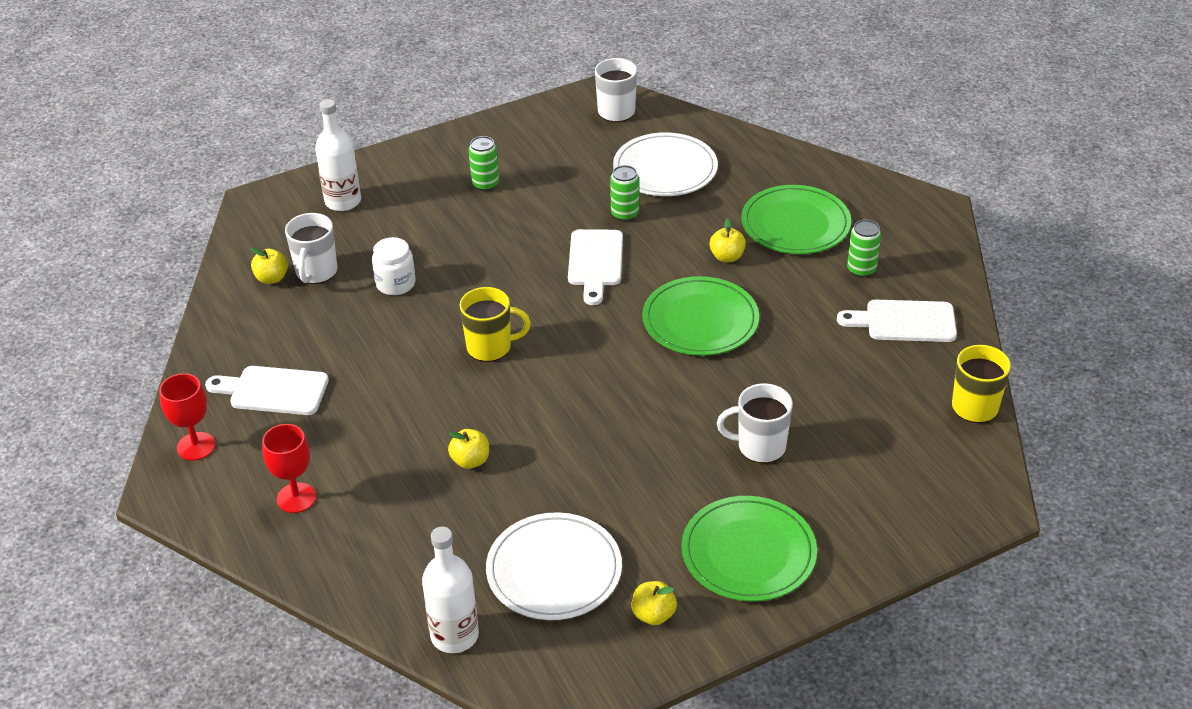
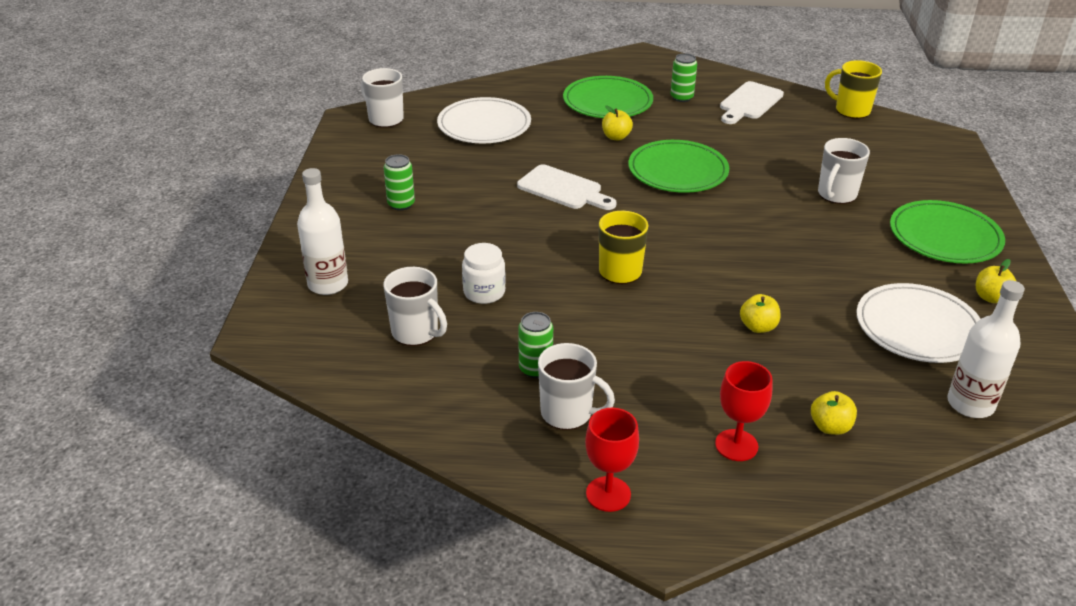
camera: 60 degrees left, 5 degrees down
(272, 278) = (394, 363): yellow apple -> yellow apple (830, 427)
(273, 391) = (568, 413): white cutting board -> white mug
(625, 214) = (518, 158): green can -> green can (535, 369)

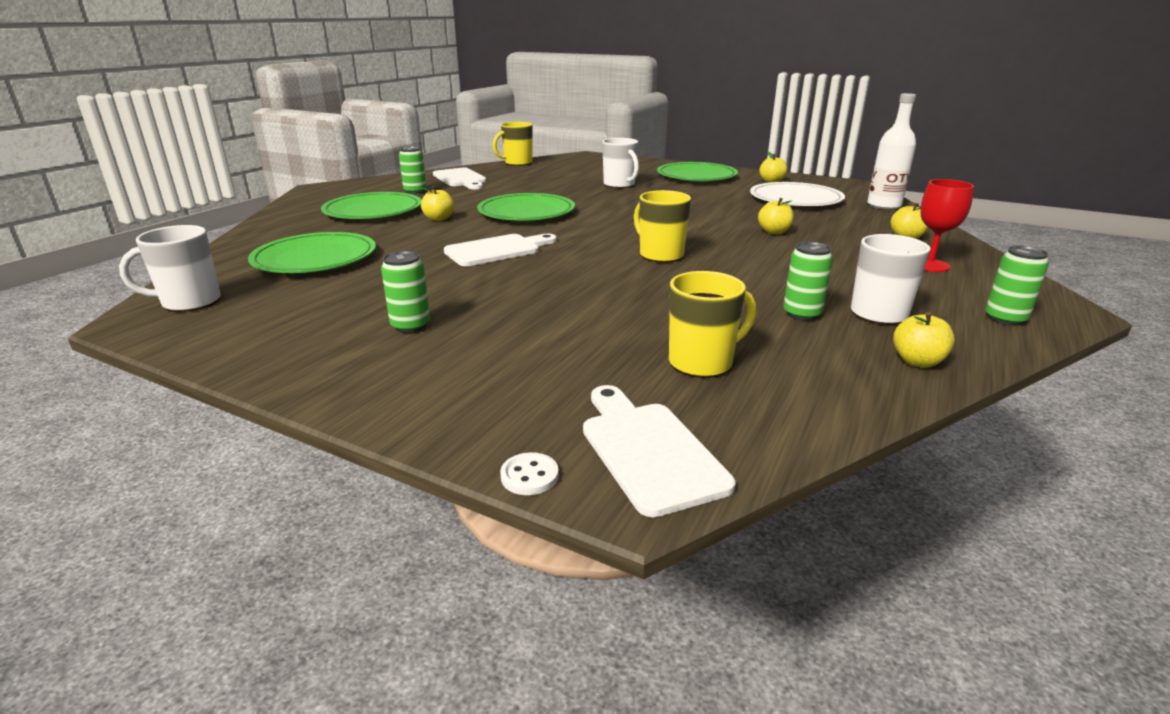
camera: 65 degrees left, 10 degrees down
(258, 300) = (529, 476): none -> white button
(297, 332) = (648, 450): none -> white cutting board
(328, 284) = (543, 405): white bottle -> none
(416, 332) = (702, 362): white mug -> yellow mug
(477, 437) = (917, 361): none -> yellow apple
(484, 125) = (315, 258): white plate -> green plate
(484, 292) = (648, 313): white jar -> none
(608, 494) = (1005, 319): red goblet -> green can

